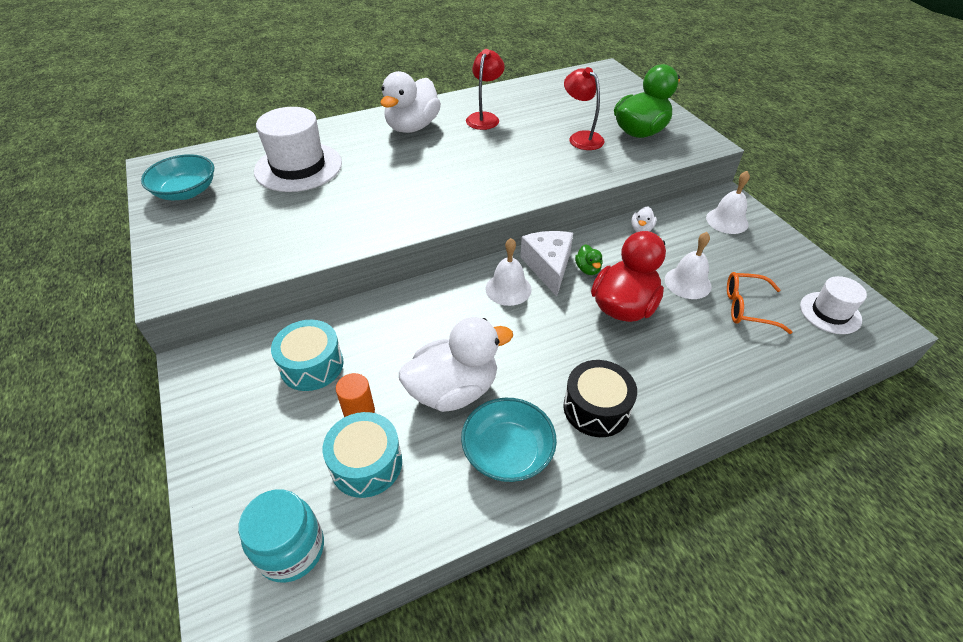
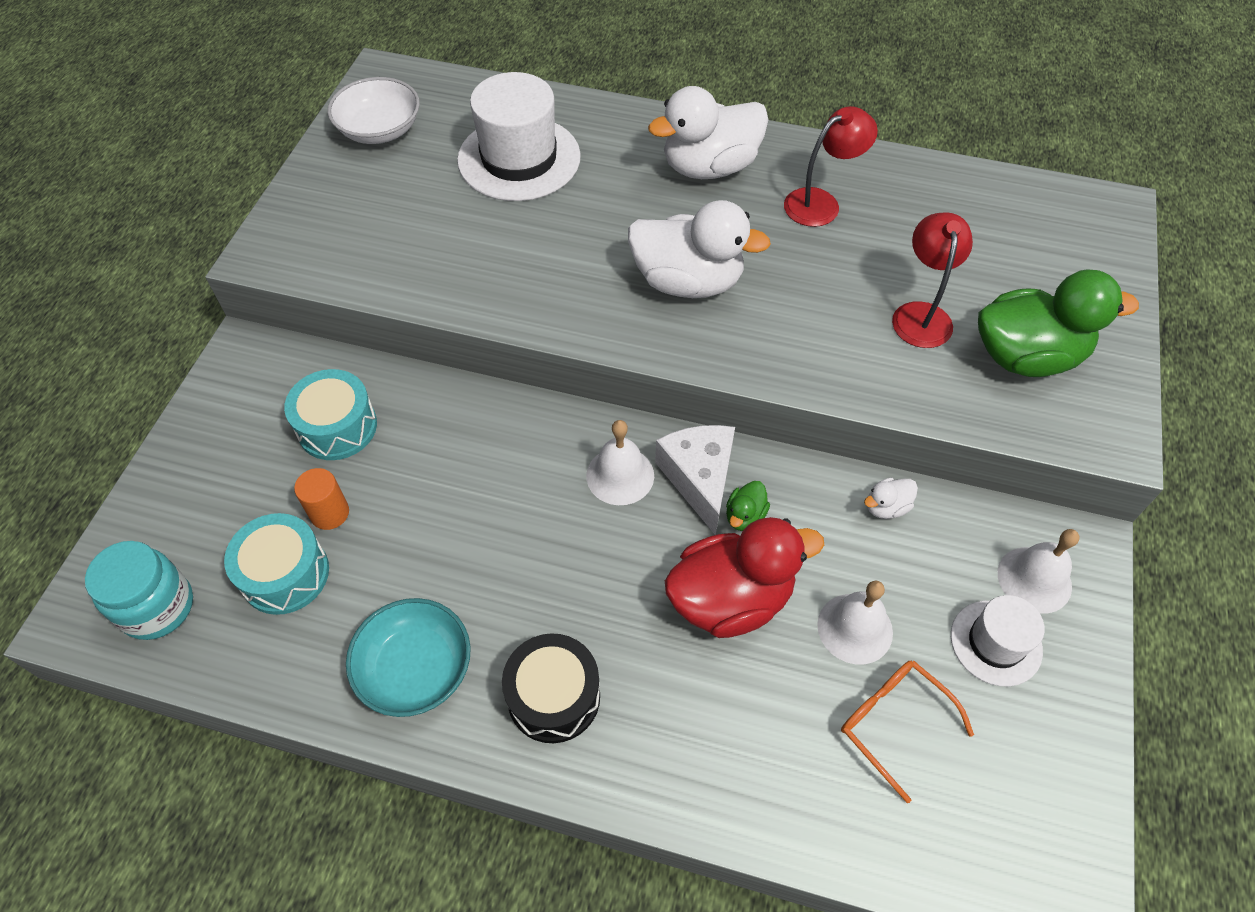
camera: 40 degrees right, 10 degrees up
(186, 191) = (380, 130): turquoise bowl -> white bowl
(453, 390) = (435, 558): white duck -> white duck (688, 282)
(548, 267) = (699, 478): white cheese -> white cheese turned 45 degrees counterclockwise
(830, 313) = (1008, 822): white hat -> white hat (996, 643)

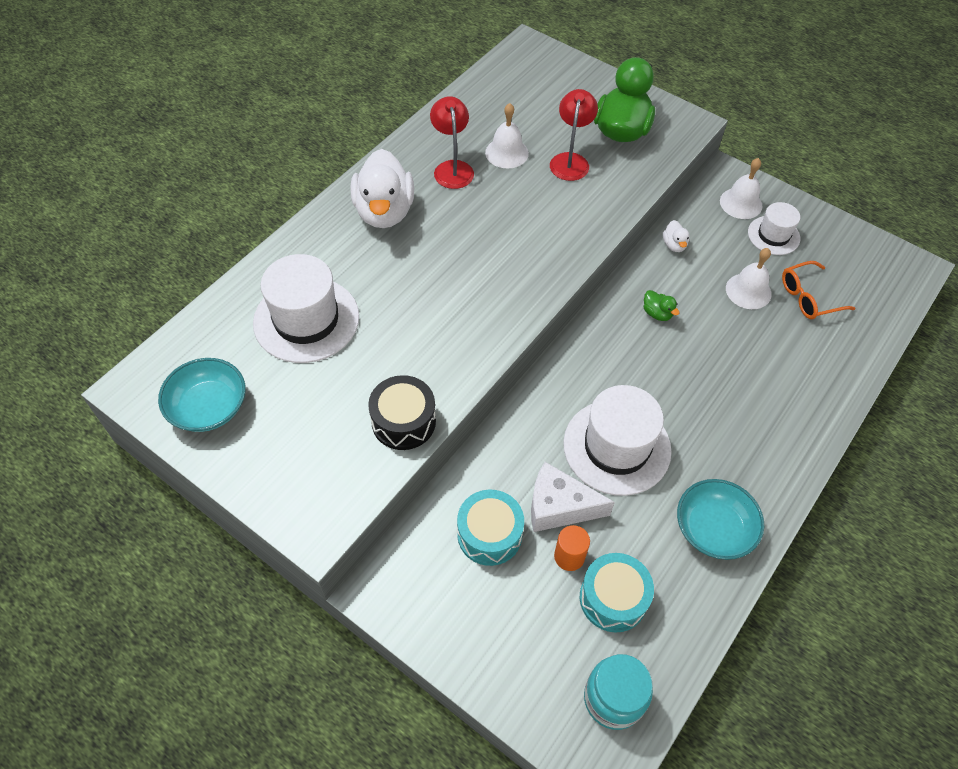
camera: 70 degrees left, 0 degrees up
(380, 130) = (208, 407): white bowl -> turquoise bowl
(502, 523) = (617, 447): none -> white hat
(553, 696) = (753, 454): black drum -> black drum (403, 421)
(620, 475) = (603, 368): white bell -> white bell (506, 153)
(688, 282) = (488, 261): white duck -> none
(699, 478) = (621, 326): white cheese -> white cheese (559, 507)
(730, 599) = (712, 341): red duck -> none
(921, 314) = (570, 160): red lamp -> red lamp turned 75 degrees clockwise

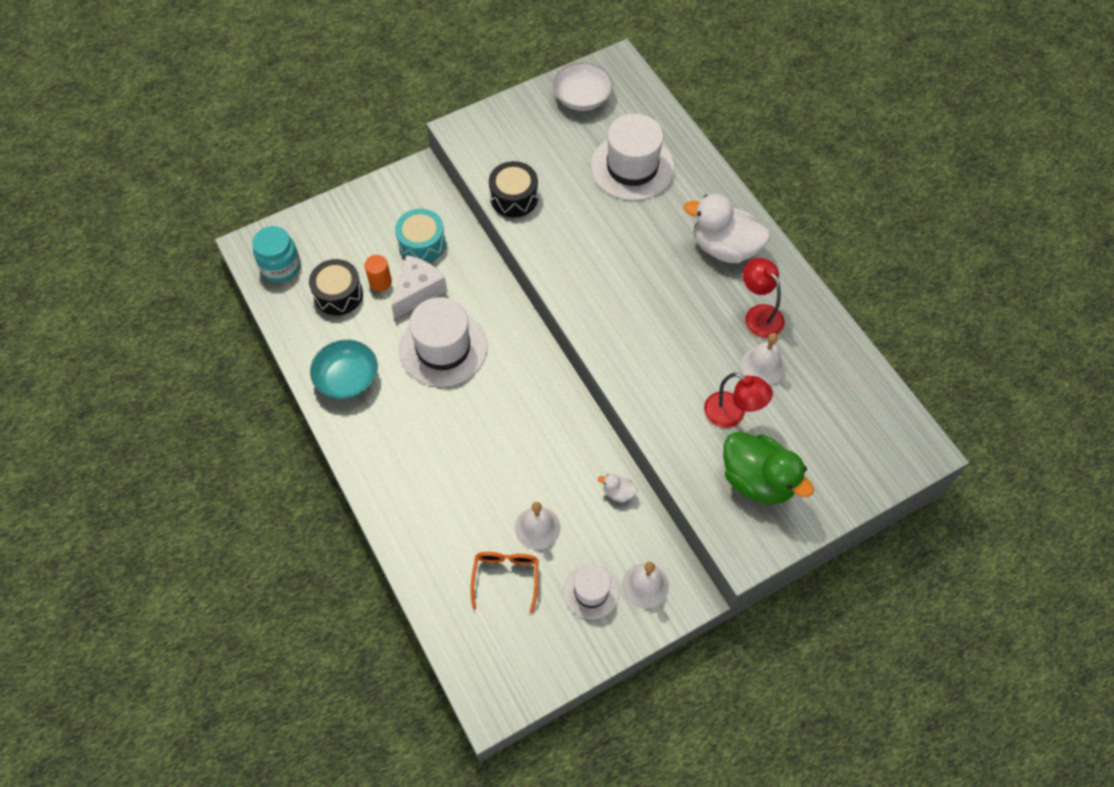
camera: 115 degrees right, 5 degrees up
(208, 407) = (582, 98): turquoise bowl -> white bowl
(452, 168) = (759, 314): red lamp -> red lamp turned 135 degrees counterclockwise
(613, 598) = (338, 294): turquoise drum -> black drum
(657, 313) = (549, 438): green duck -> none

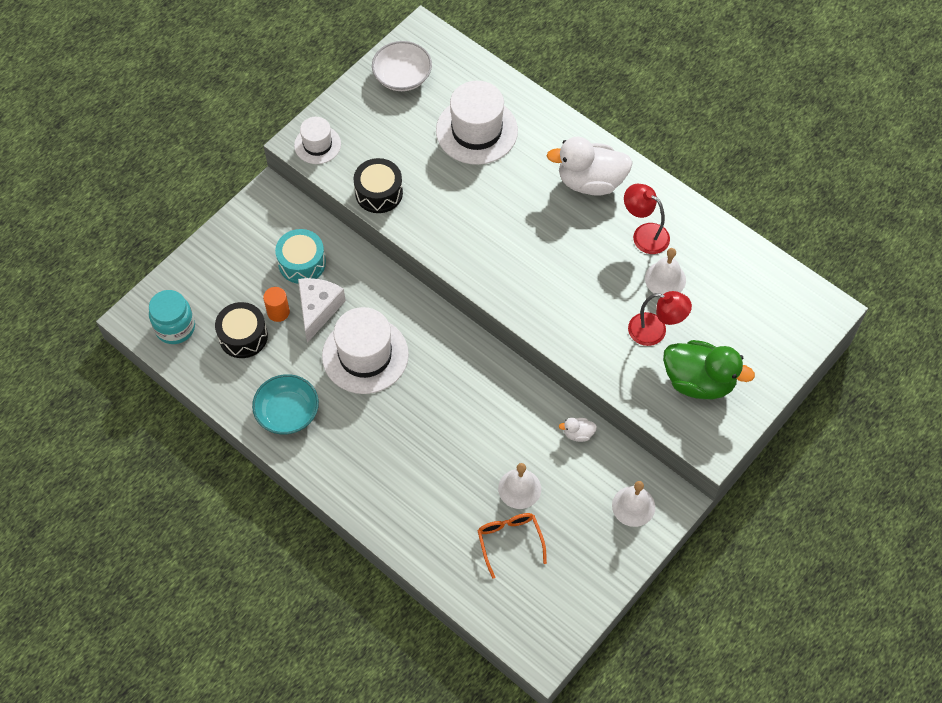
camera: 20 degrees left, 0 degrees up
(591, 591) = (589, 527): white hat -> white hat (317, 145)

